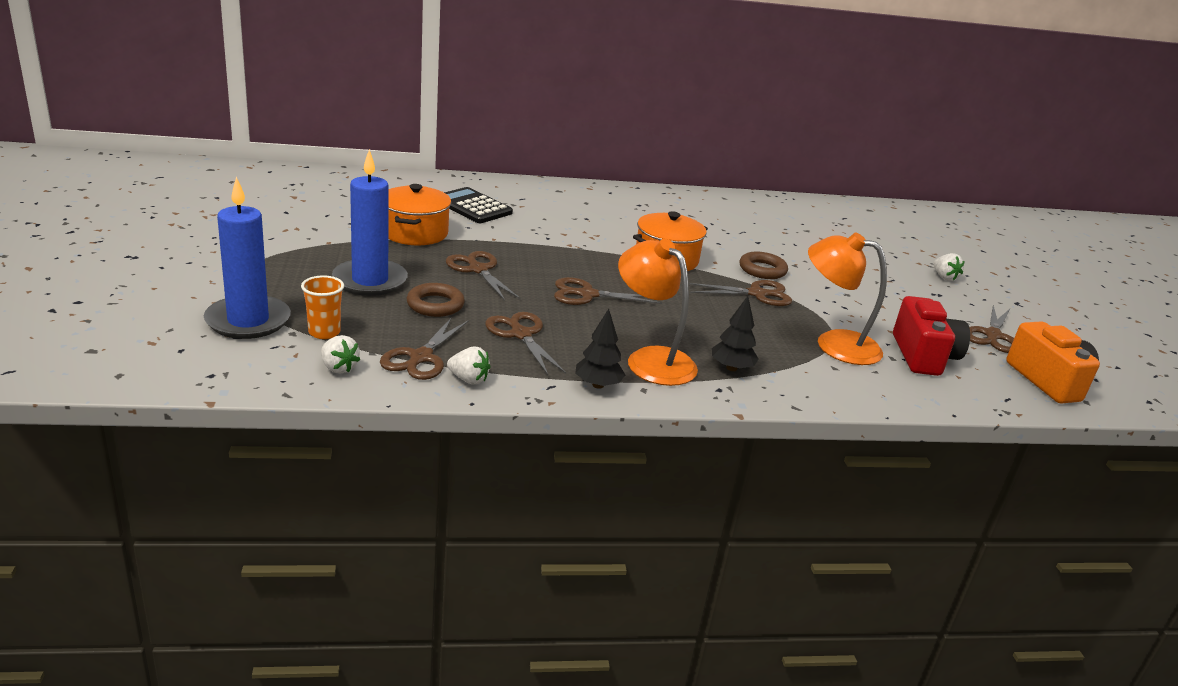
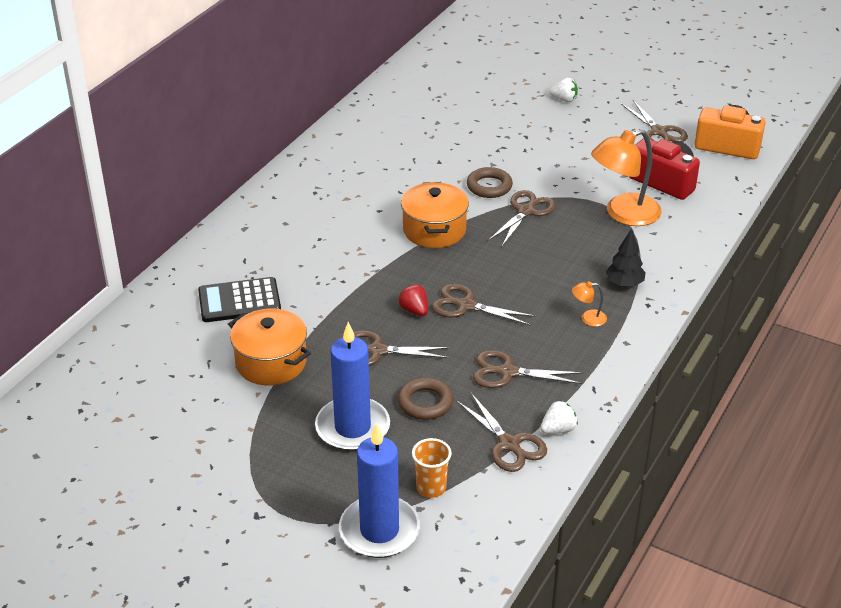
camera: 50 degrees left, 10 degrees up
(338, 368) = (496, 498): white strawberry -> none
(549, 274) = (414, 311): none -> red strawberry
(587, 294) = (465, 305): brown scissors -> brown scissors turned 75 degrees clockwise
(598, 385) = (606, 363): black tree -> none
(651, 359) = (588, 318): orange lamp -> orange lamp, size x0.43

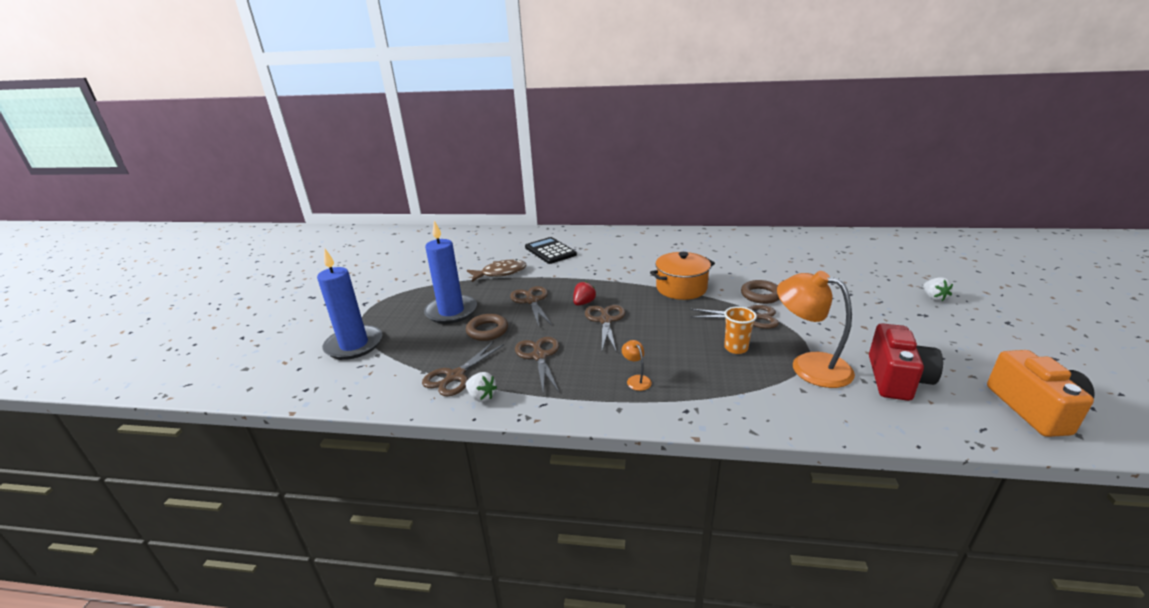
camera: 70 degrees right, 10 degrees down
(271, 362) = (500, 273): orange pot -> brown fish
(431, 488) = (399, 354): orange cup -> orange cup (736, 348)
(624, 283) = (704, 389): black tree -> none
(659, 132) = (975, 357): brown scissors -> none

